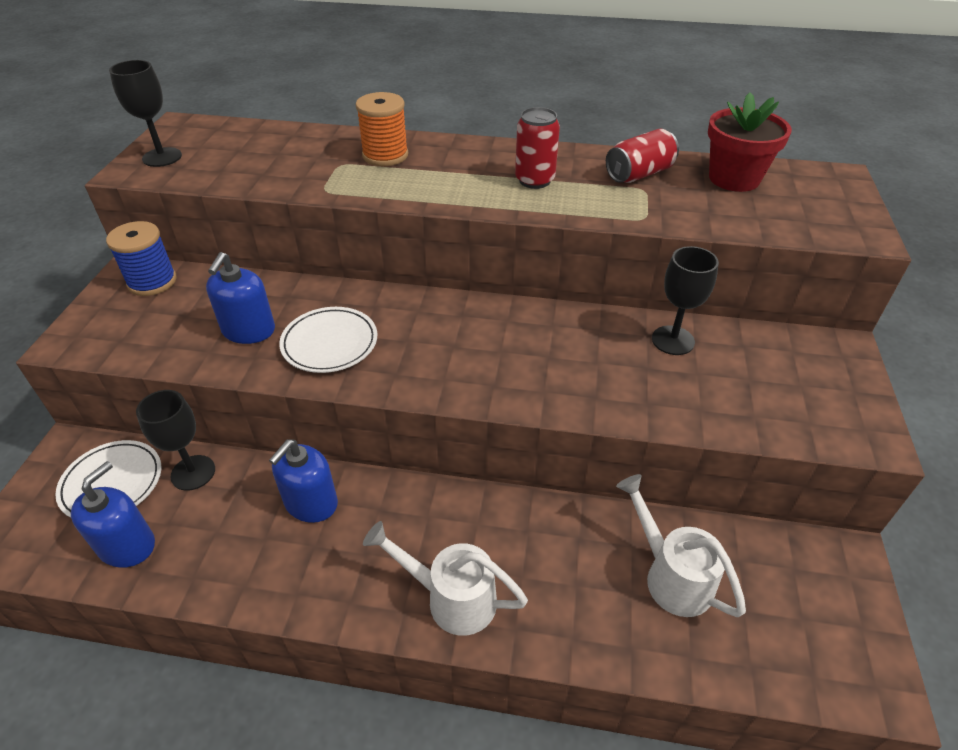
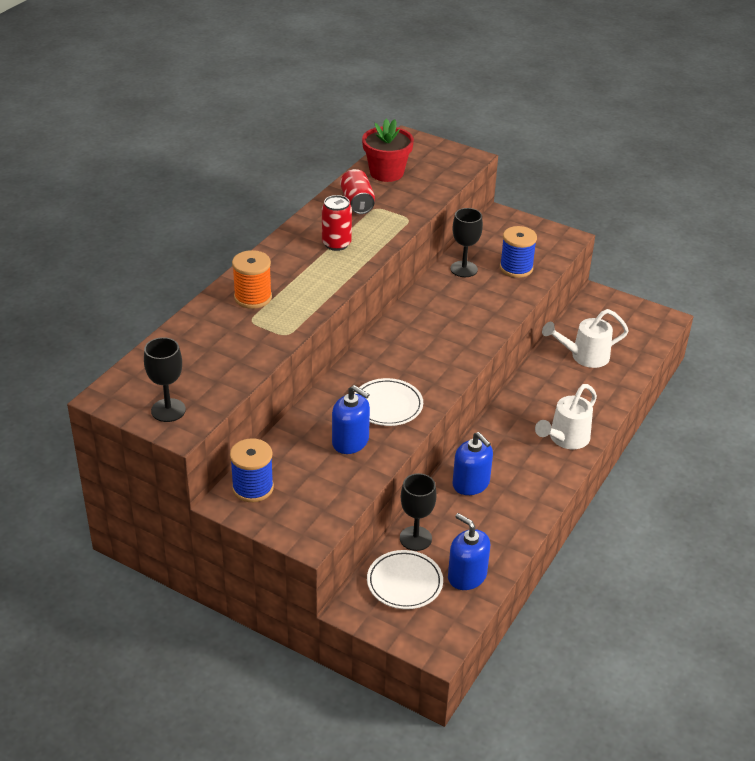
camera: 70 degrees left, 5 degrees down
(726, 394) = (516, 268): none -> blue spool

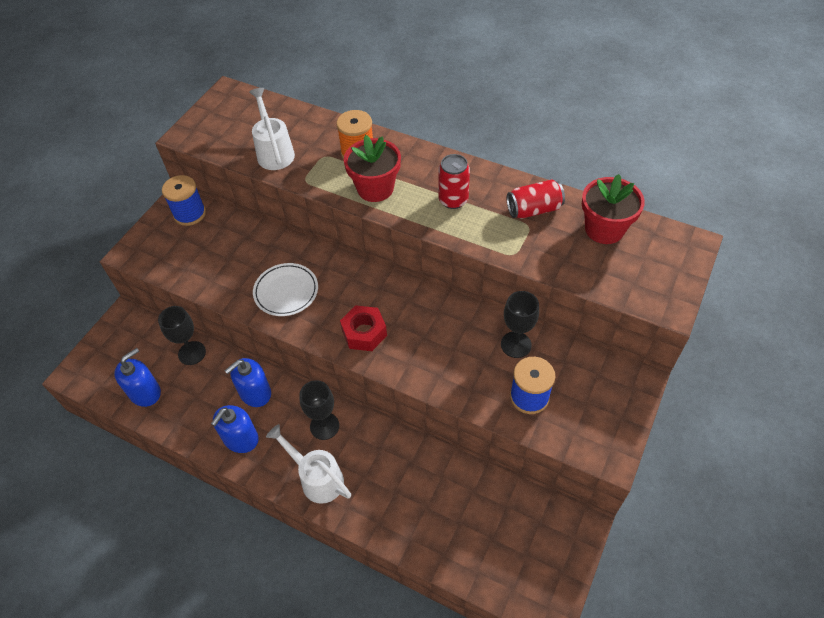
camera: 90 degrees right, 15 degrees up
(168, 410) = (208, 125): black goblet -> black goblet (324, 426)
(310, 288) = (375, 188): none -> red flower pot
(350, 441) = (239, 269): blue soap dispenser -> blue soap dispenser (240, 438)
(404, 582) = (144, 348): white plate -> none
(445, 354) = (364, 333): none -> red nut
(584, 356) = (456, 503): white watering can -> white watering can (274, 152)

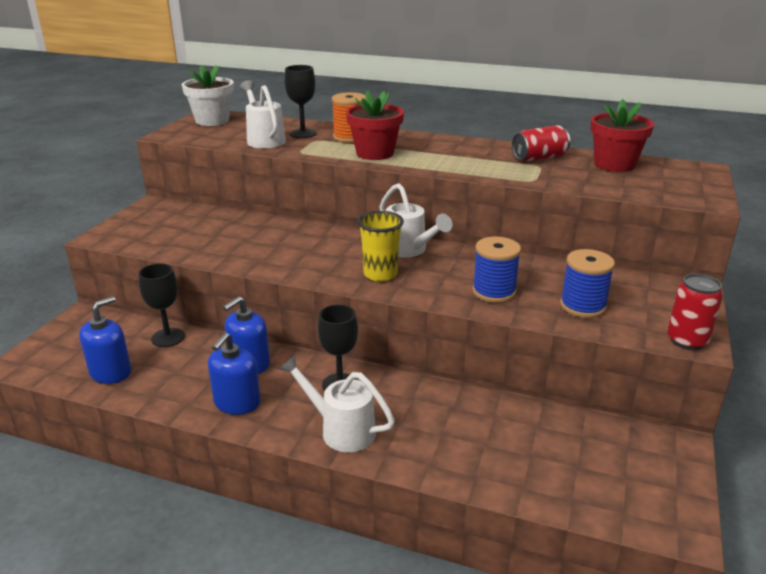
camera: 10 degrees left, 25 degrees down
(190, 214) = (167, 210): blue spool -> blue spool (494, 292)
(229, 107) = (212, 121): none -> white flower pot
(286, 291) = (284, 252): white plate -> none
(364, 333) = (380, 274): red nut -> yellow cup
(397, 298) = (409, 250): none -> white watering can
(453, 200) = (456, 156): red can -> red can (687, 341)
(516, 344) = (550, 273): black goblet -> black goblet (303, 133)

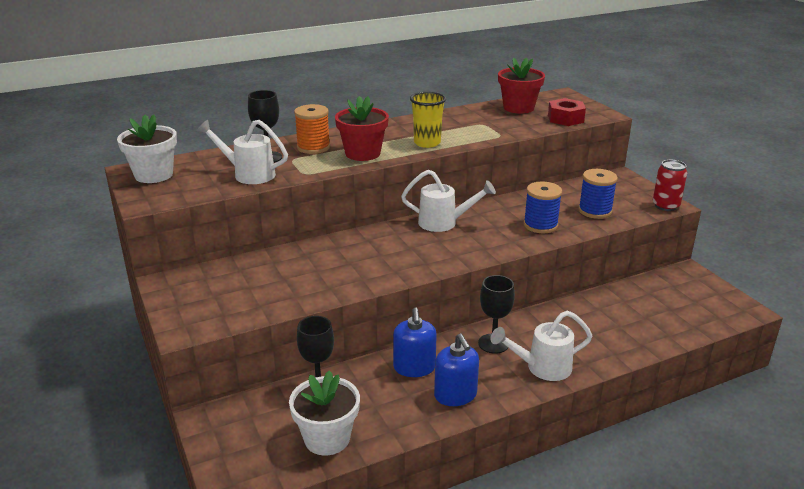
camera: 45 degrees left, 0 degrees up
(111, 372) = (327, 438): blue soap dispenser -> white flower pot
(380, 274) = (460, 247): yellow cup -> yellow cup (427, 143)
(539, 158) = (470, 118): red can -> none
(645, 189) = (565, 119): none -> red nut

